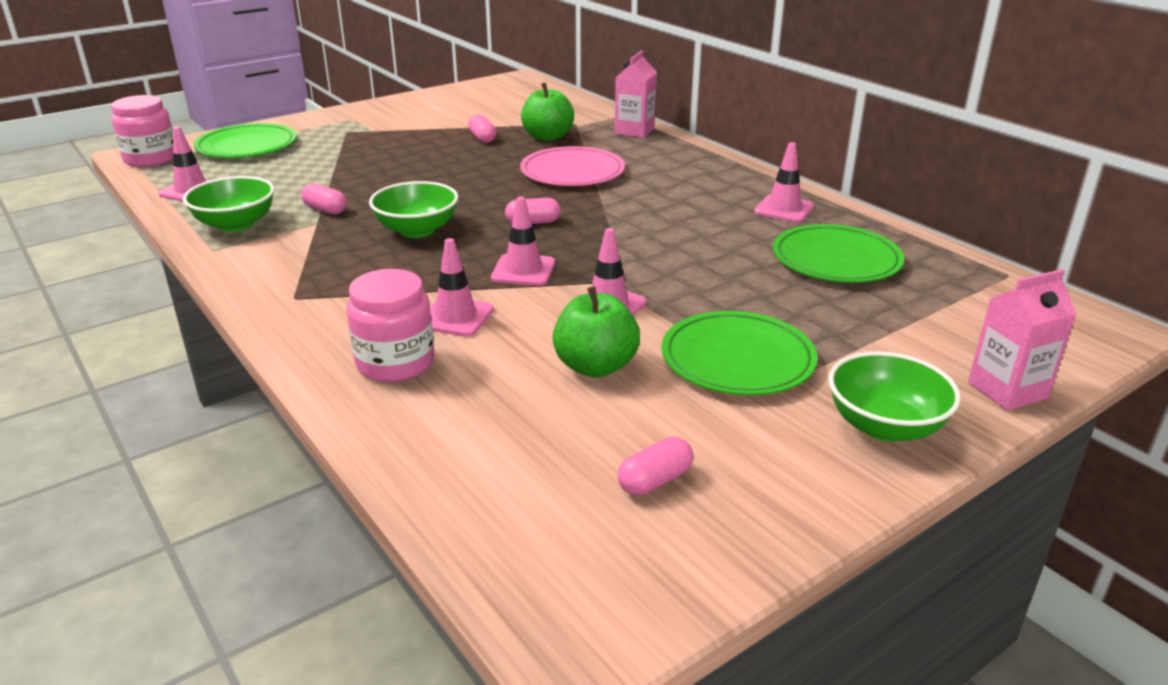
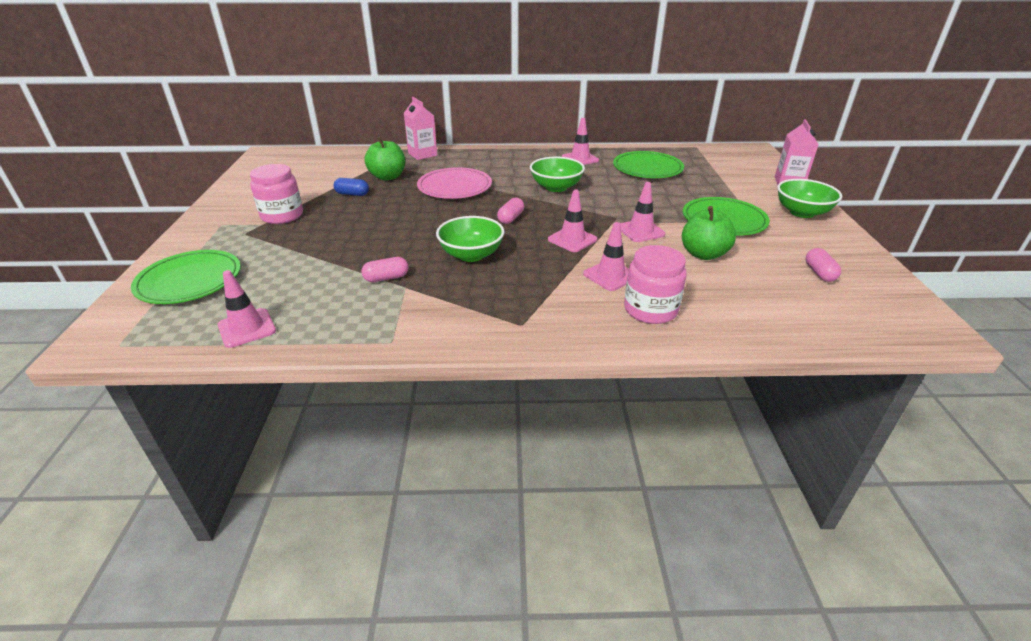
camera: 55 degrees left, 5 degrees up
(151, 159) = (122, 335): pink jar -> pink jar (282, 215)
(236, 224) = (356, 321): green bowl -> green bowl (556, 187)
(482, 138) = (352, 194): pink capsule -> blue capsule

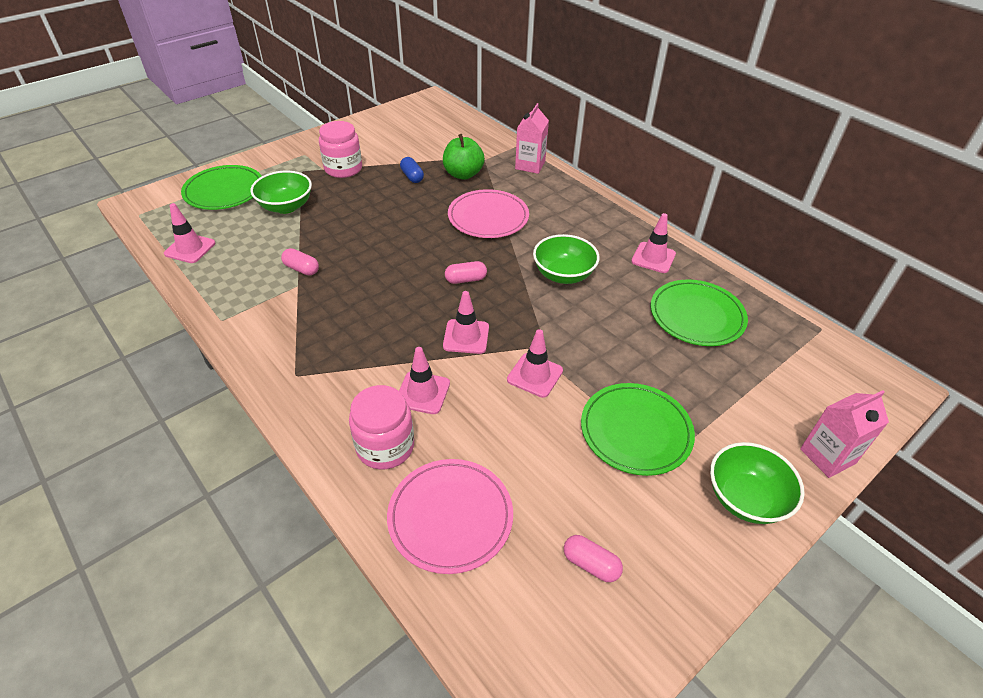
camera: 50 degrees right, 10 degrees up
(471, 255) = (377, 291): green bowl -> green bowl (286, 206)
(703, 254) = (534, 444): green apple -> none
(743, 307) = (450, 517): none -> pink plate
(819, 273) = (590, 564): pink capsule -> pink capsule turned 75 degrees clockwise

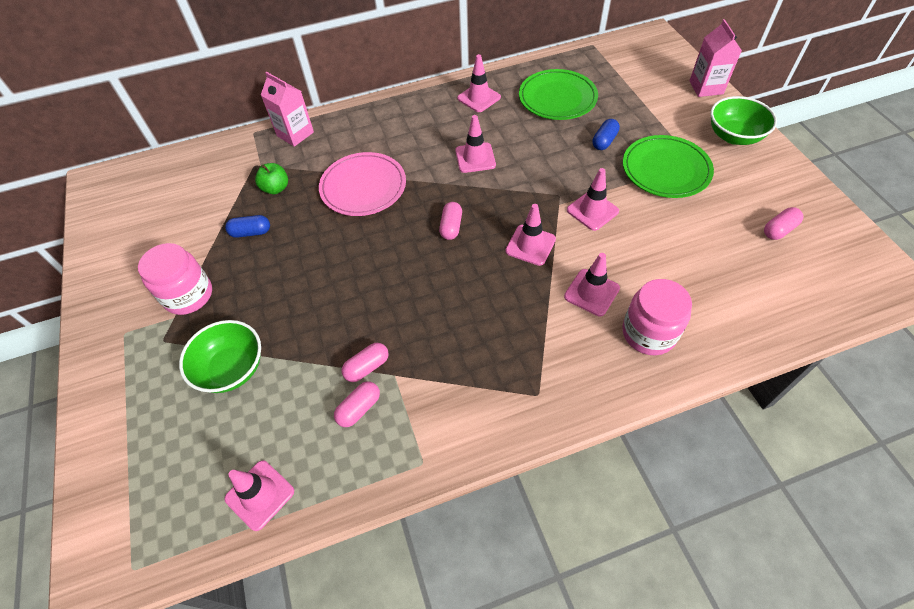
camera: 65 degrees left, 10 degrees up
(224, 191) = (147, 441): green plate -> none
(264, 275) = (359, 408): none -> pink capsule
(450, 517) = (729, 302): pink plate -> none
(463, 174) = (276, 188): green apple -> green apple, size x0.66
(563, 275) = (475, 158): green bowl -> pink traffic cone
(650, 367) = (604, 141): none -> blue capsule

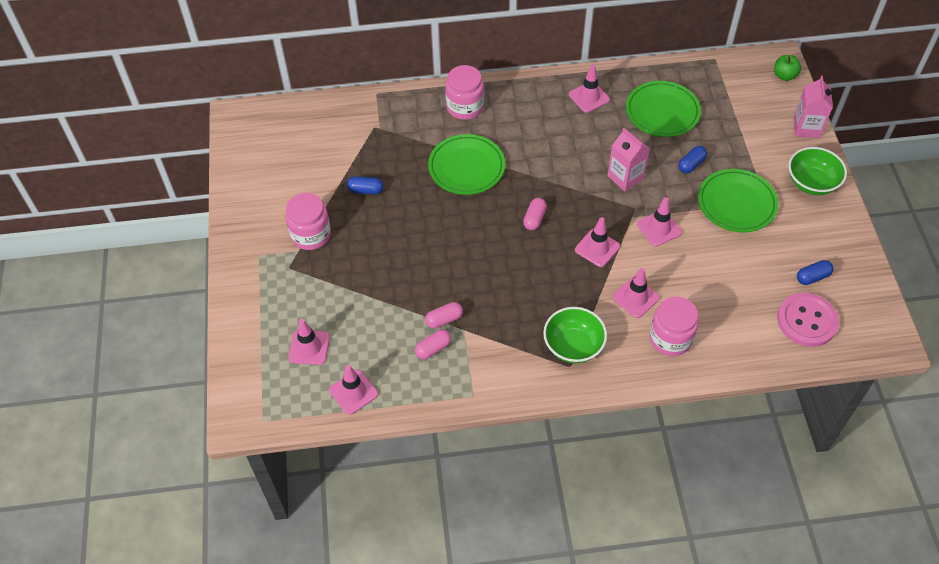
camera: 10 degrees right, 0 degrees up
(232, 369) = (341, 300): green bowl -> green bowl (573, 346)
(276, 188) = (391, 153): green apple -> green apple (784, 76)
(295, 134) = (414, 102): pink carton -> pink carton (625, 177)
(351, 129) = (465, 107): none -> pink jar
(363, 187) = (466, 167): pink plate -> green plate
(475, 158) = (570, 158): pink traffic cone -> pink traffic cone (309, 347)
(779, 230) = (812, 277): pink capsule -> blue capsule
(795, 279) = (807, 321): none -> pink button

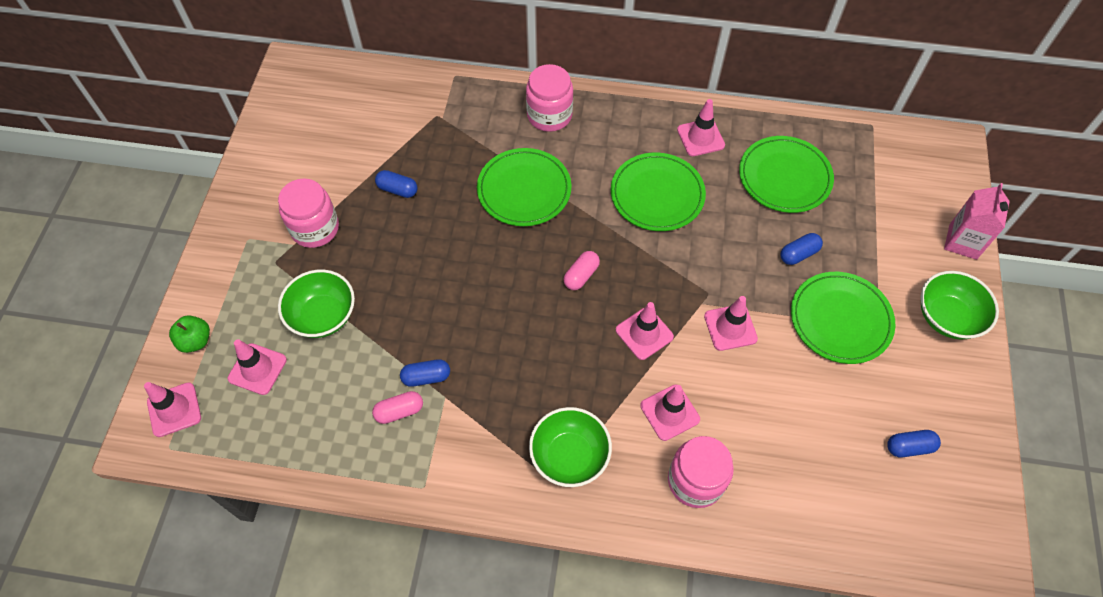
camera: 15 degrees right, 5 degrees up
(345, 296) = (323, 316): none -> green bowl
(353, 392) = (285, 441): pink traffic cone -> pink traffic cone (174, 409)
(444, 319) = (426, 377): pink capsule -> blue capsule
(570, 147) = (657, 194): none -> green plate
(625, 177) = (710, 250): pink carton -> none
(784, 76) = (954, 167): green apple -> green apple (195, 341)
(807, 321) = (882, 506): pink button -> none

